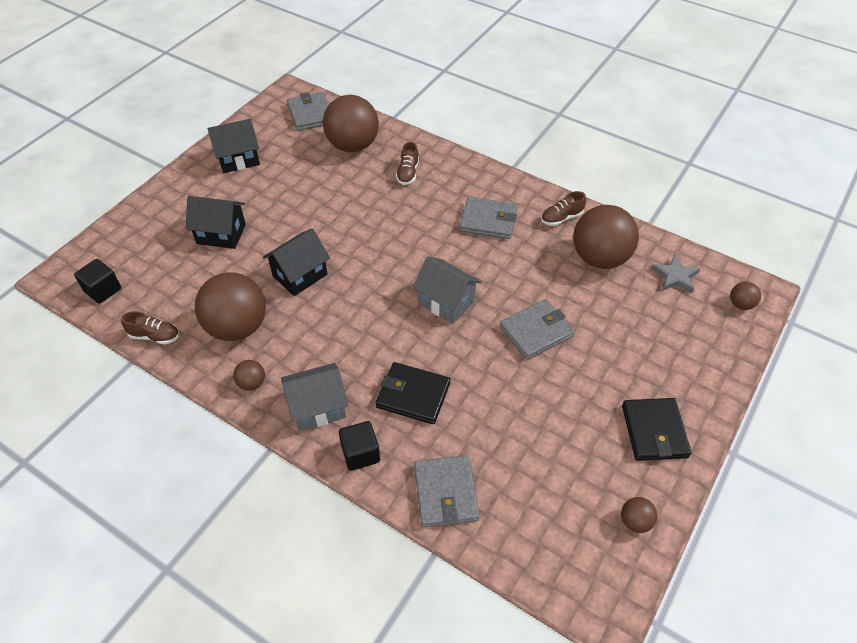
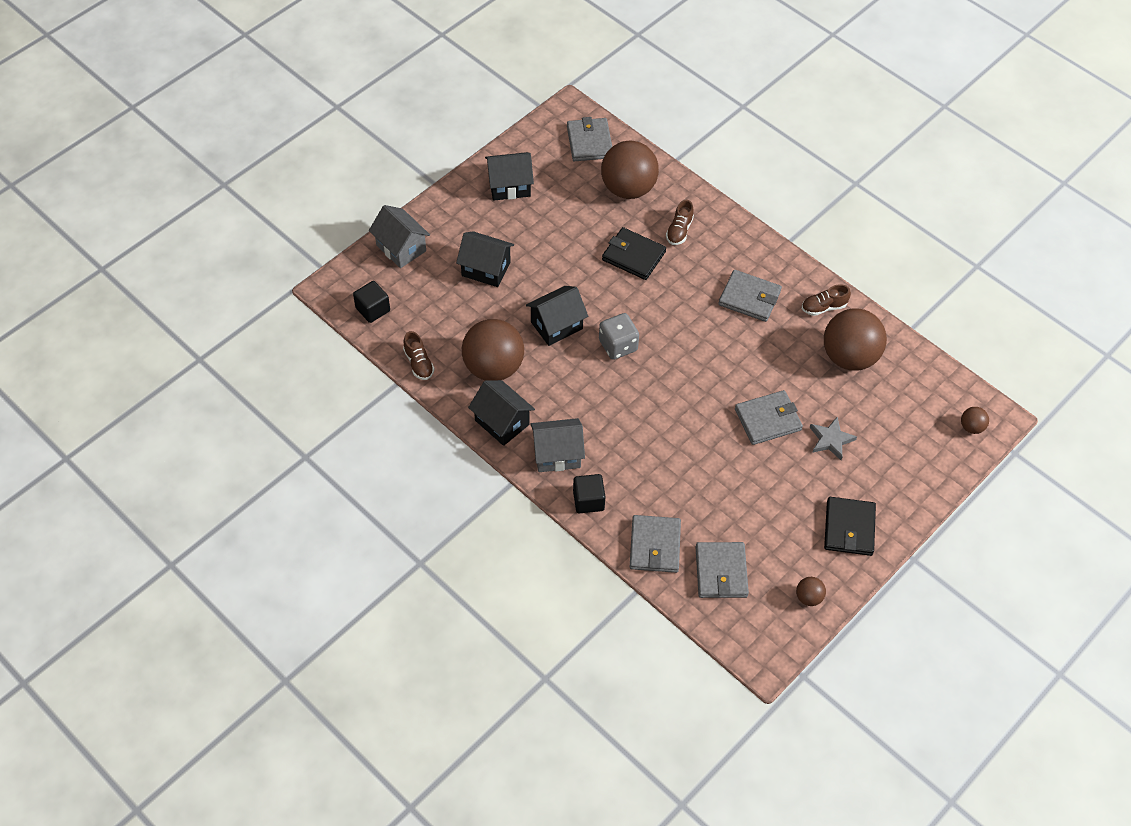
camera: 10 degrees right, 5 degrees up
(155, 336) = (419, 363): brown shoe -> brown shoe turned 45 degrees clockwise
(252, 383) = (502, 422): brown ball -> black house
(366, 284) = (618, 345): none -> grey dice
(413, 395) = (642, 458): black wallet -> black wallet (633, 256)
(446, 302) = (690, 376): grey house -> grey house (401, 248)
(528, 510) = (721, 572): none -> grey wallet
(675, 276) = (917, 388): grey star -> grey star (831, 440)

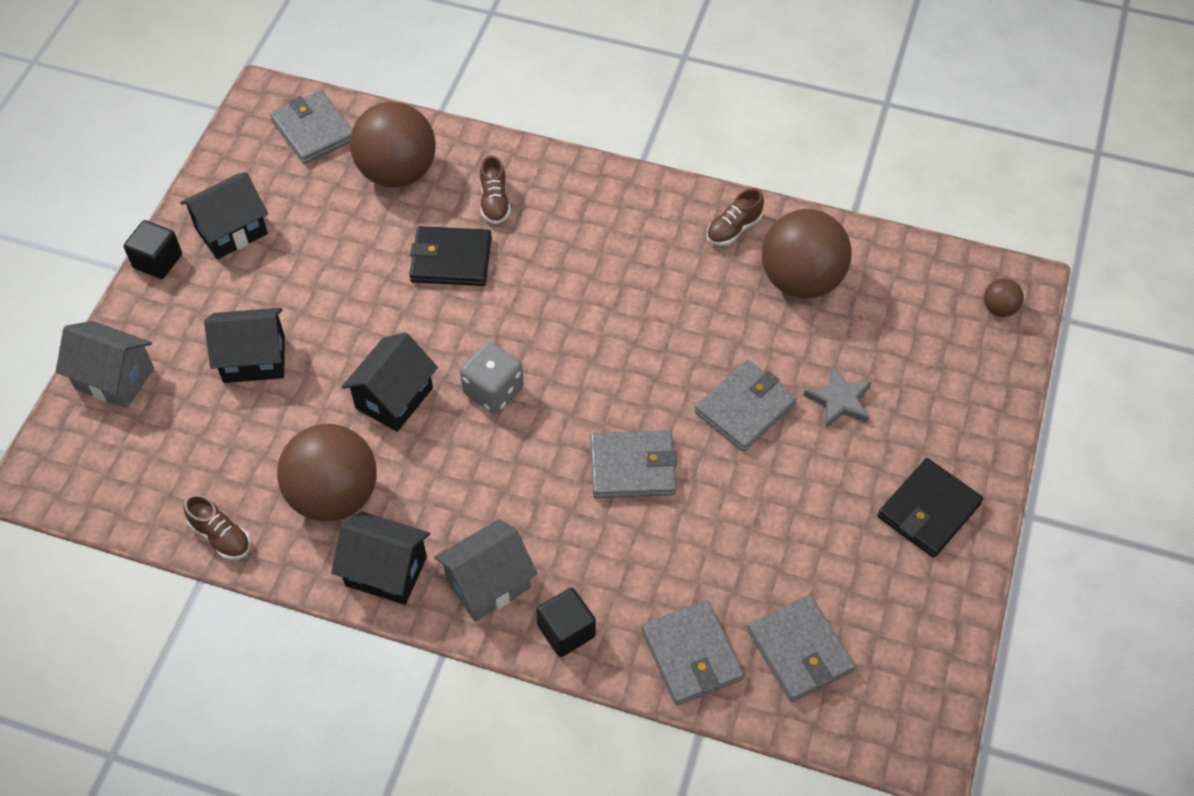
camera: 25 degrees left, 0 degrees up
(373, 309) = (114, 485): black cube -> black cube (157, 261)
(749, 298) = (633, 255): grey wallet -> grey wallet (632, 467)
(808, 597) = (932, 632): brown ball -> none
(849, 528) = (928, 510): black wallet -> black wallet turned 60 degrees clockwise

